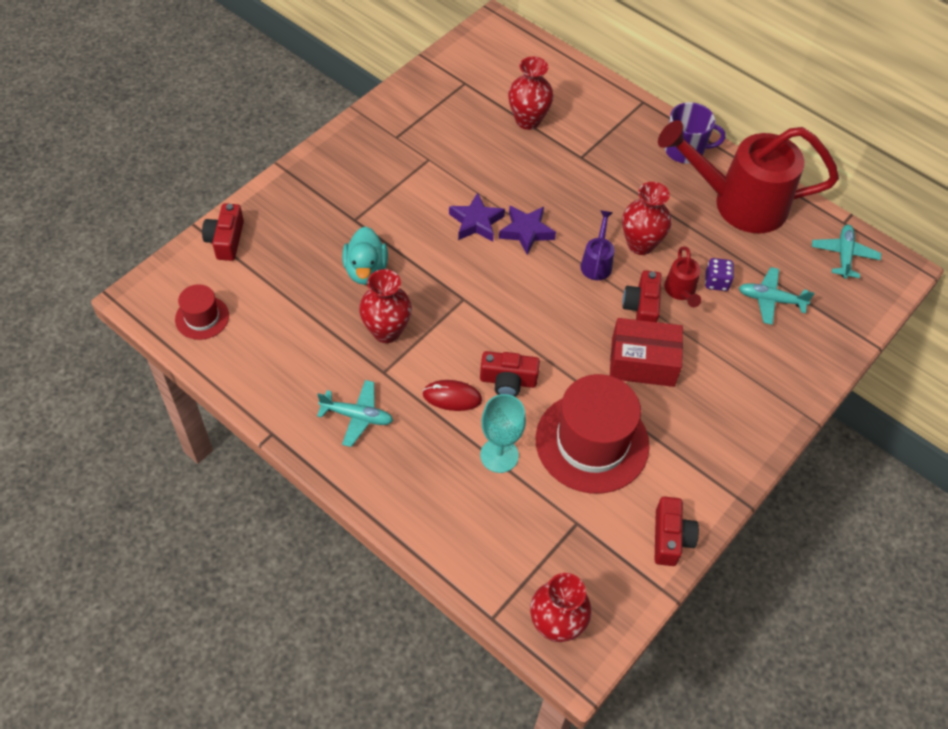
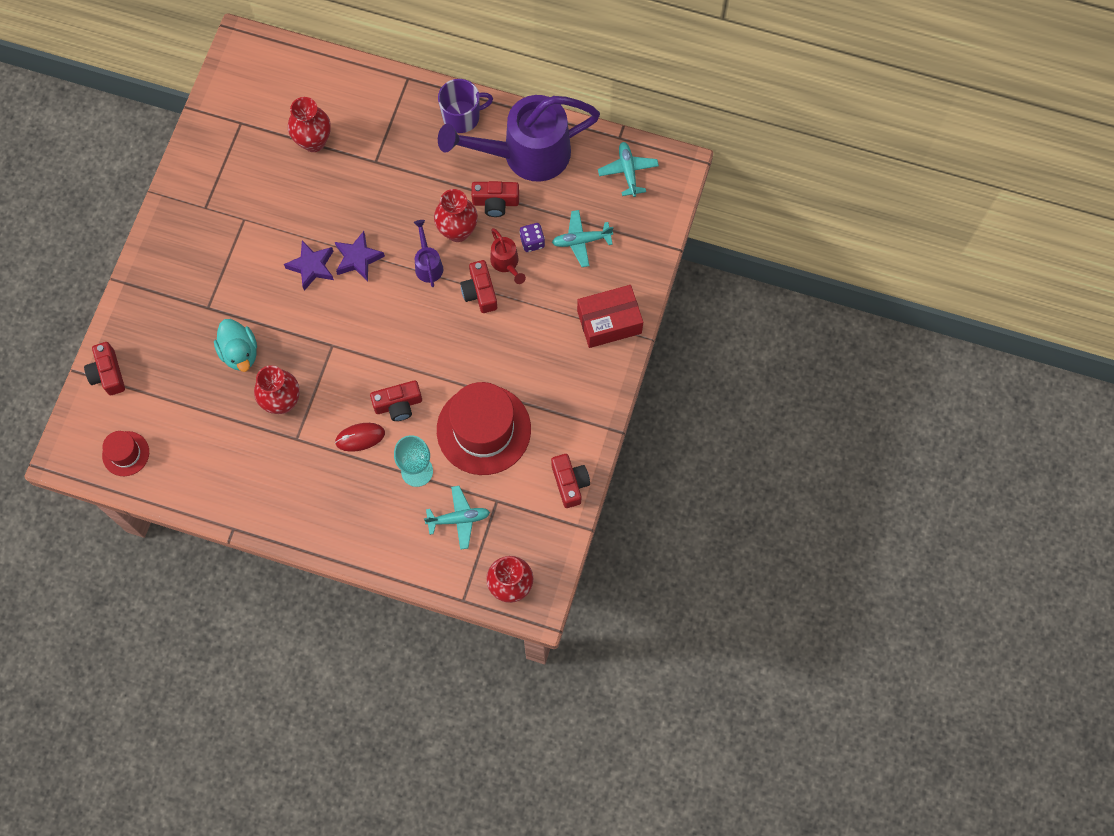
camera: 20 degrees left, 15 degrees up
(357, 416) = (293, 486): turquoise plane -> turquoise plane (458, 519)
(642, 362) = (498, 342): red box -> red box (609, 322)
(690, 233) = (495, 202): none -> red camera
(739, 203) = (526, 154): red watering can -> purple watering can

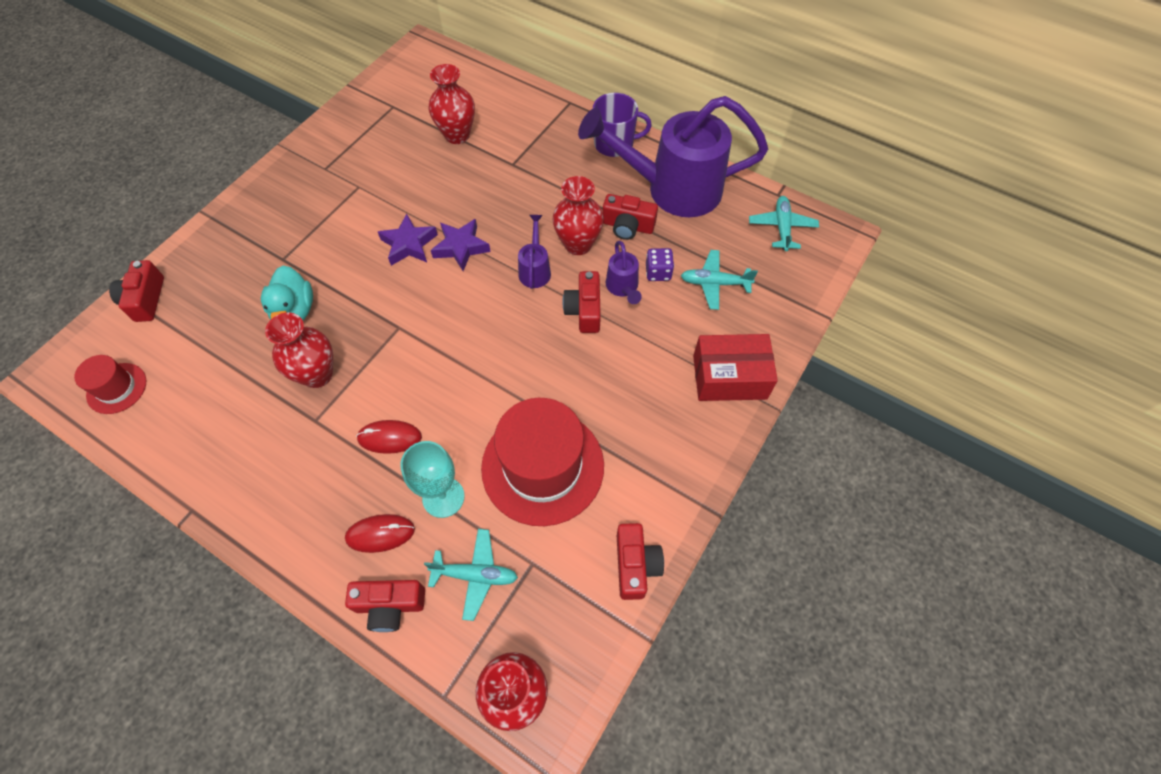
camera: 15 degrees right, 10 degrees down
(380, 509) = (380, 534): none -> red mouse
(398, 404) = (449, 411): red camera -> red camera (390, 605)
(506, 263) = (623, 287): red watering can -> purple watering can

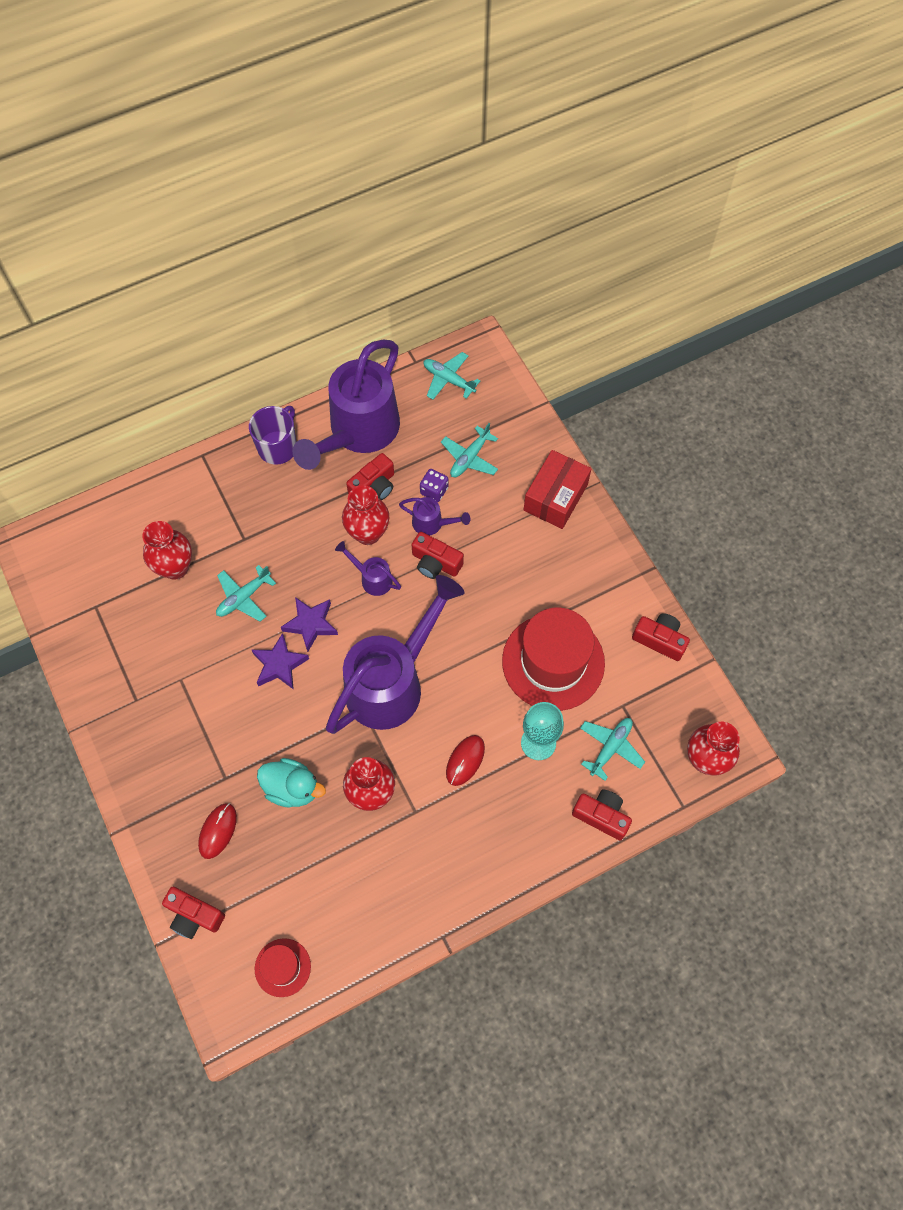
camera: 60 degrees left, 5 degrees up
(380, 534) = (543, 800): red mouse -> red mouse (218, 831)
(390, 605) = (601, 816): red camera -> red camera turned 90 degrees counterclockwise
(439, 336) = (392, 682): none -> purple watering can
(458, 190) = (243, 597): none -> turquoise plane

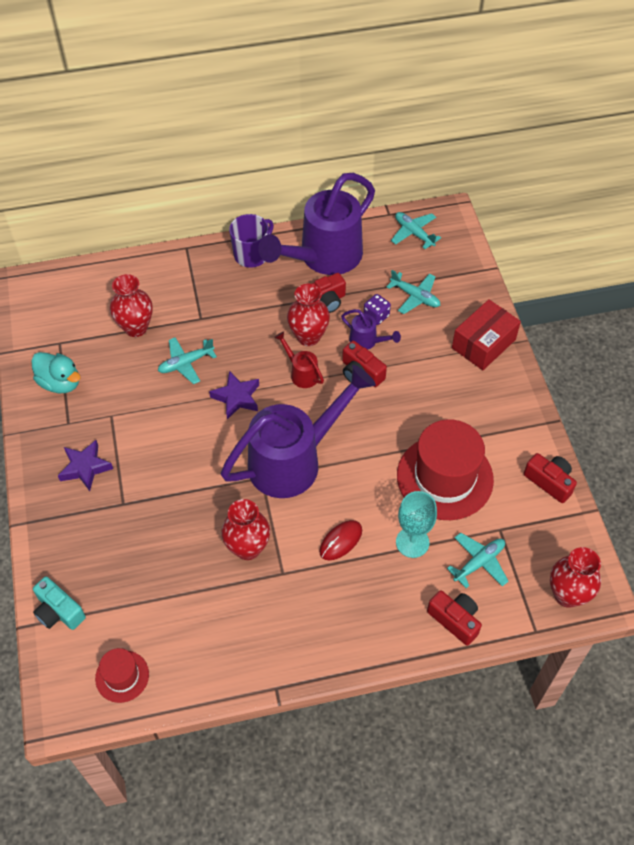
camera: 15 degrees right, 10 degrees down
(194, 915) = (58, 611): red camera -> turquoise camera
(218, 831) = (102, 546): red mouse -> none
(279, 665) = (199, 423): purple star -> purple star (85, 467)
(292, 788) = (179, 526): turquoise duck -> turquoise duck (60, 383)
(372, 578) = (301, 373): purple watering can -> red watering can
(469, 458) = (415, 297): turquoise plane -> turquoise plane turned 105 degrees counterclockwise

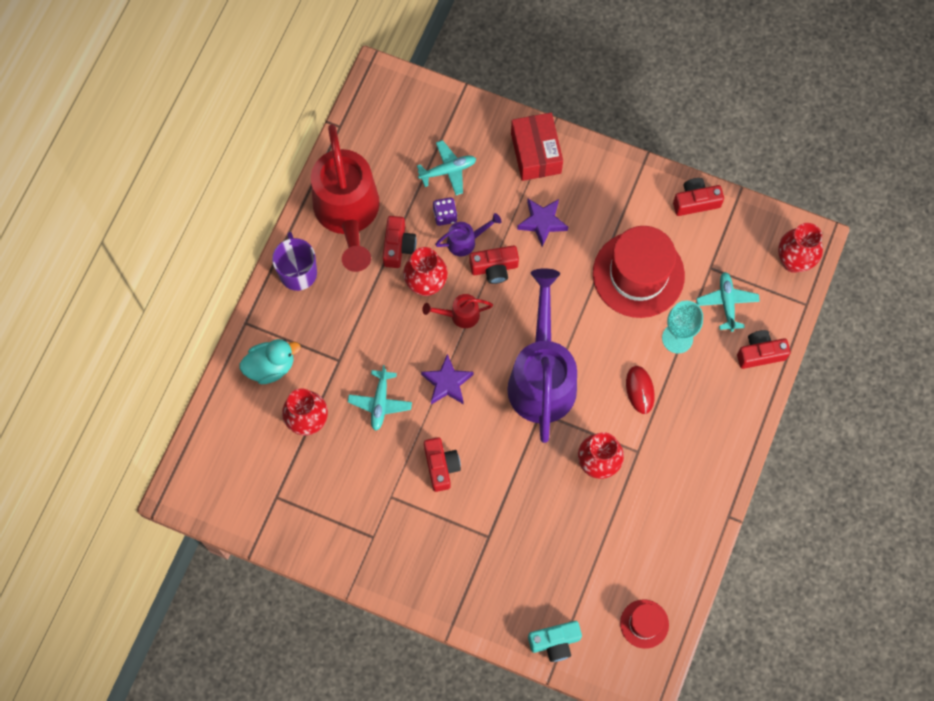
camera: 55 degrees left, 15 degrees up
(60, 383) = (323, 520): turquoise duck -> turquoise duck (270, 366)
(85, 467) = (430, 547): purple star -> purple star (542, 222)
(161, 434) = (441, 466): none -> red camera
(324, 257) = (348, 214): purple watering can -> red watering can
(414, 233) = (378, 122): turquoise plane -> none

